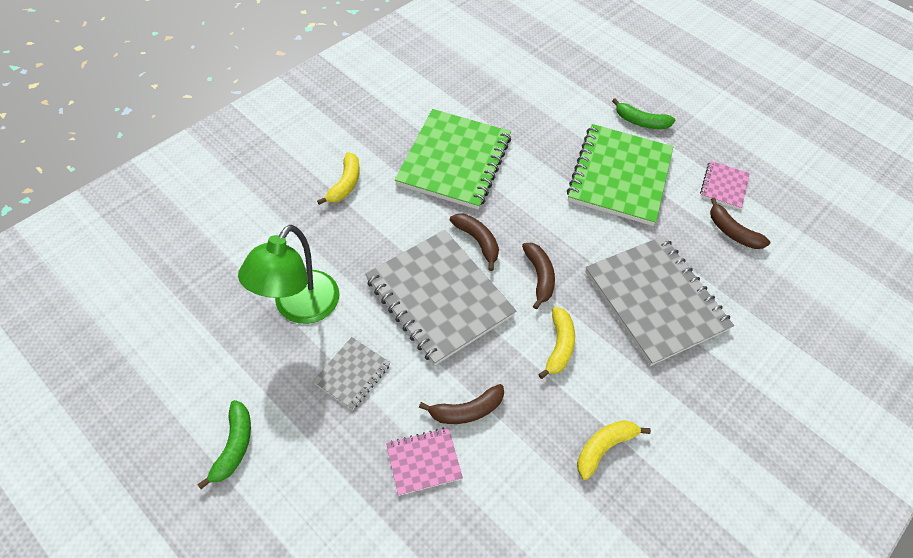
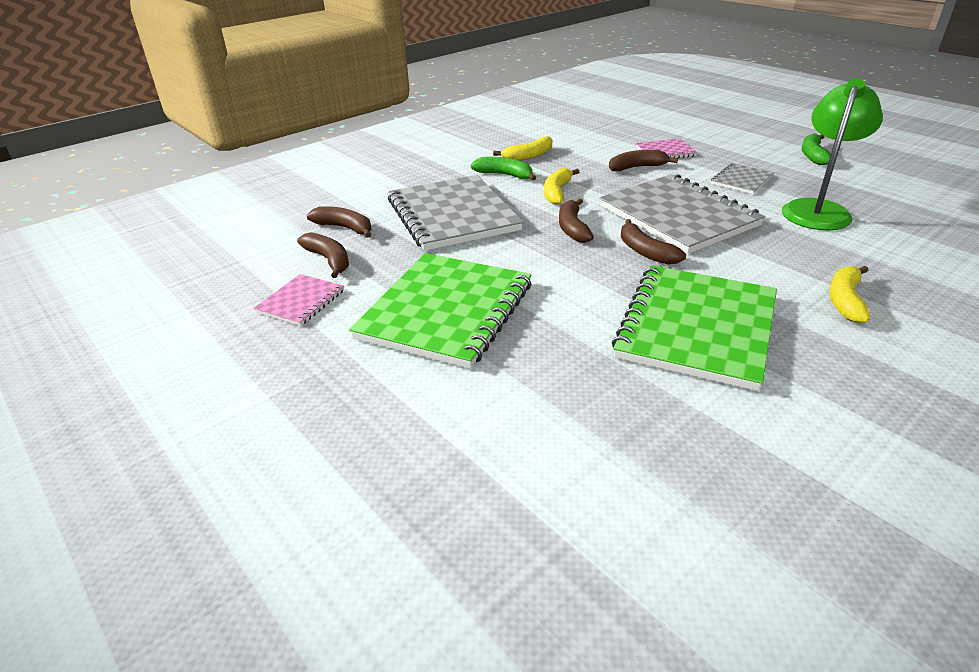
camera: 170 degrees left, 20 degrees down
(641, 122) = (374, 385): green banana -> green banana (504, 175)
(746, 279) = (345, 228): none -> brown banana

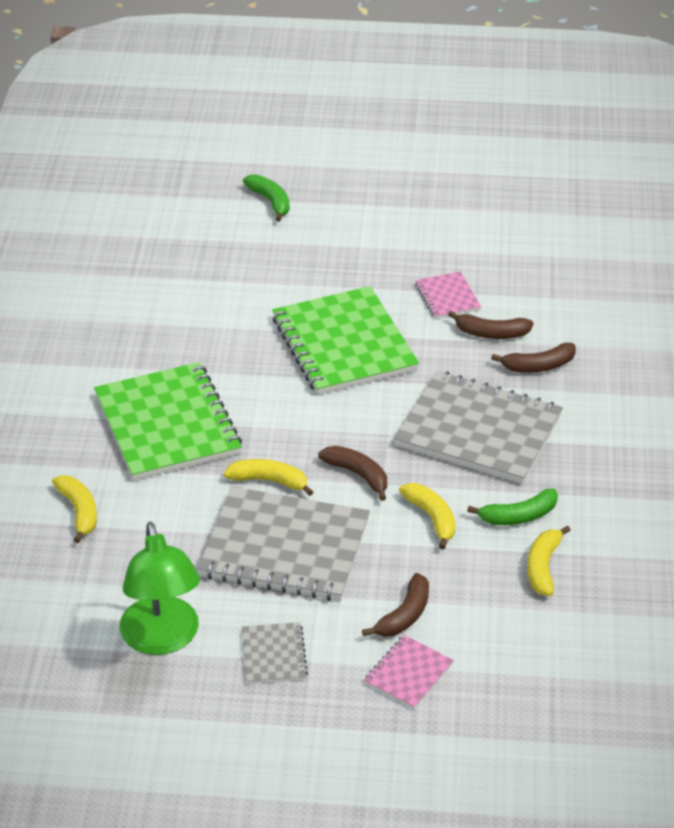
camera: 135 degrees right, 5 degrees up
(645, 251) = (269, 481): brown banana -> yellow banana
(813, 155) = (231, 774): green banana -> green banana (270, 202)

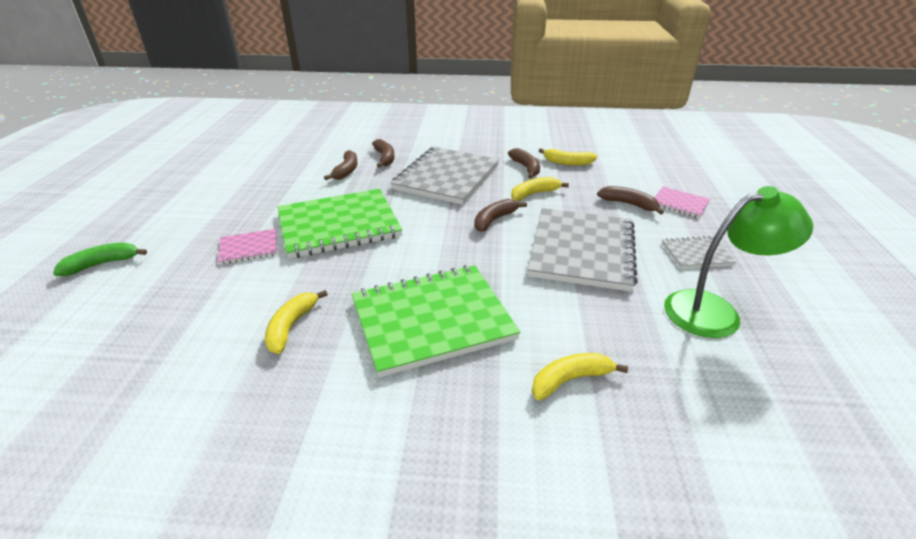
camera: 90 degrees left, 5 degrees down
(269, 481) = (506, 259): yellow banana -> yellow banana (291, 326)
(447, 297) = (298, 184): pink notebook -> pink notebook (249, 248)
(518, 516) = (526, 168): green banana -> brown banana

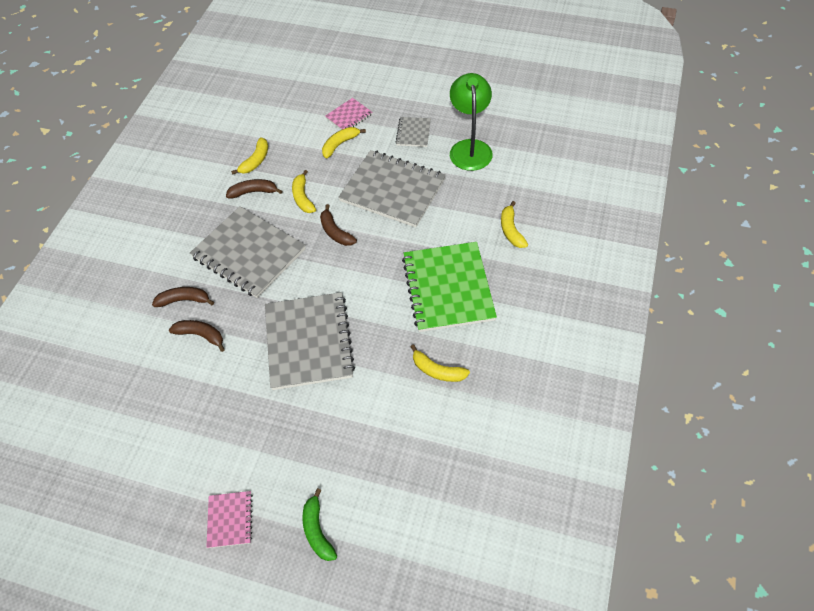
camera: 75 degrees left, 20 degrees up
(249, 248) = (325, 410): pink notebook -> pink notebook (230, 520)
(339, 225) = (308, 342): green notebook -> grey notebook
(629, 204) = (340, 144): brown banana -> yellow banana

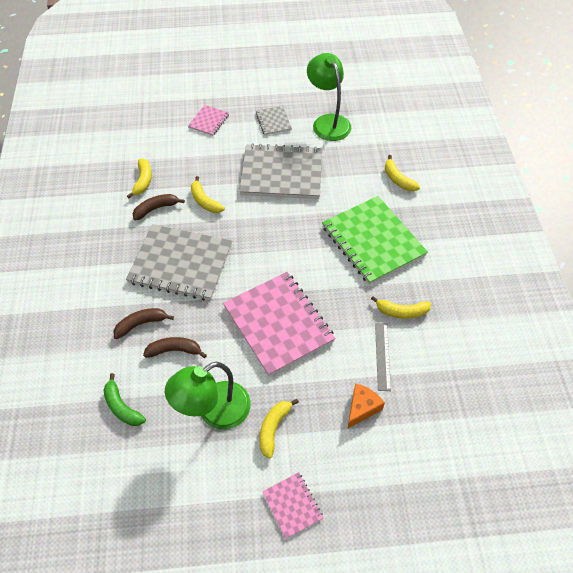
camera: 25 degrees left, 0 degrees up
(206, 406) = (214, 412): none -> green lamp
(308, 342) = (278, 324): grey notebook -> pink notebook
(317, 530) = (375, 484): green banana -> green banana (122, 407)
(335, 232) = (250, 222): brown banana -> none
(340, 144) = (214, 147): yellow banana -> yellow banana (273, 428)
(344, 453) = (362, 408): none -> orange cheese
(393, 409) = (382, 356): none -> grey ruler

